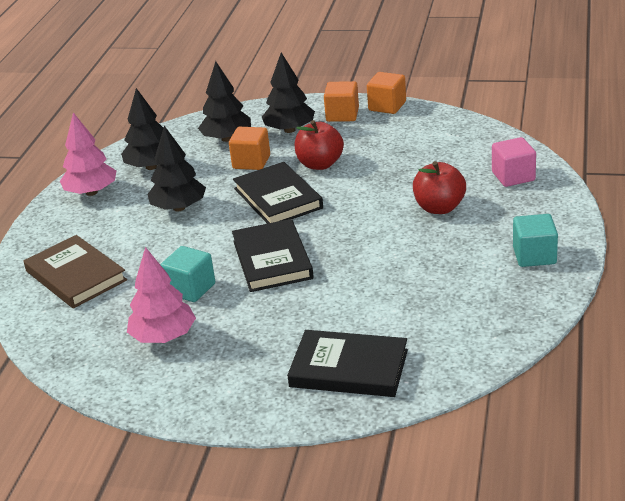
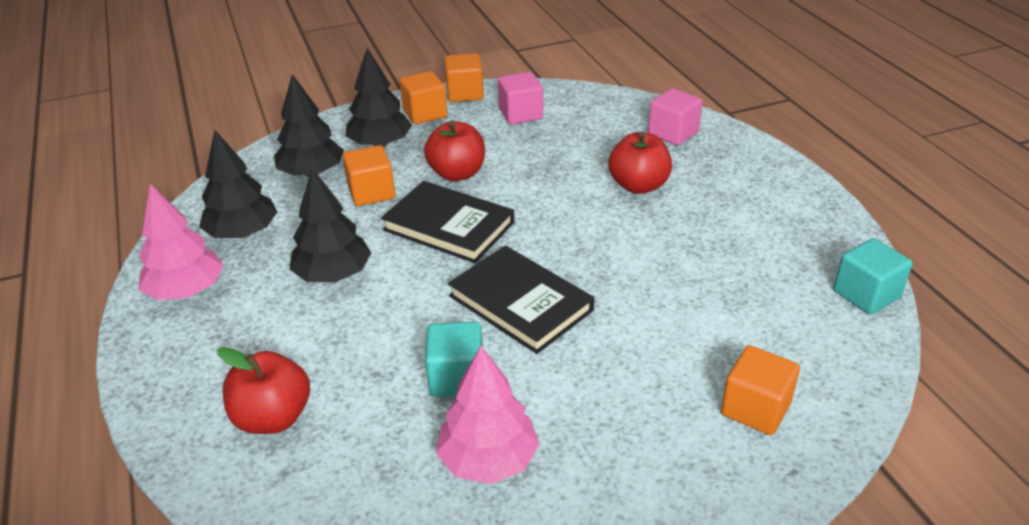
camera: 35 degrees left, 5 degrees up
(76, 276) = (273, 417): brown book -> red apple
(349, 368) = (755, 408): black book -> orange cube
(411, 132) = (520, 114): none -> pink cube
(534, 256) = (787, 208): turquoise cube -> turquoise cube (866, 294)

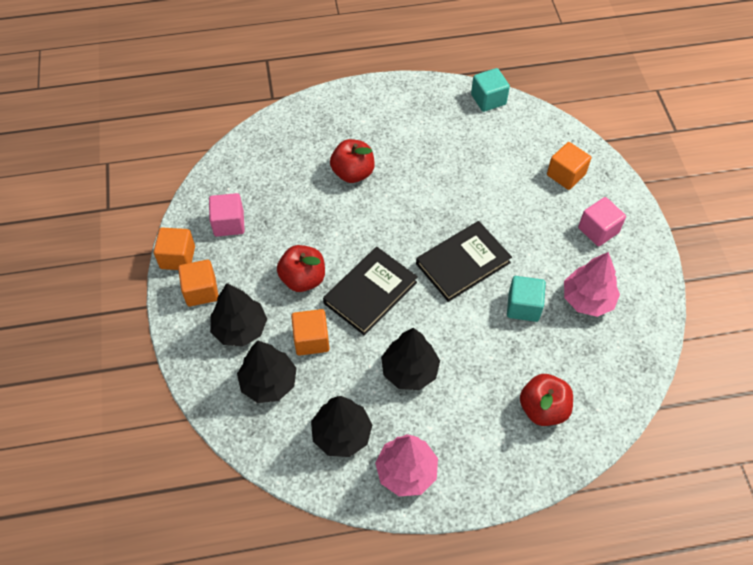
camera: 80 degrees left, 20 degrees up
(673, 133) = (293, 136): pink cube -> pink cube (598, 230)

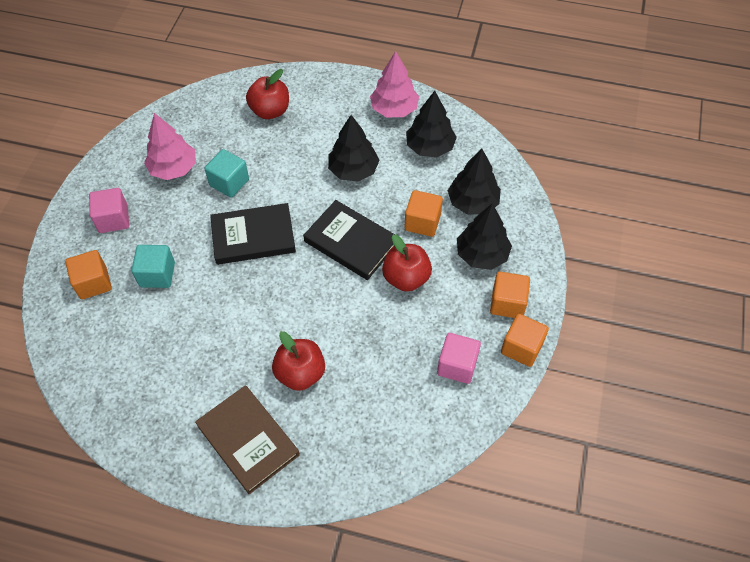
camera: 155 degrees left, 0 degrees up
(365, 119) = (248, 440): none -> brown book
(370, 292) = (351, 242): black book -> black book turned 60 degrees clockwise
(488, 99) = (94, 407): turquoise cube -> turquoise cube (157, 274)

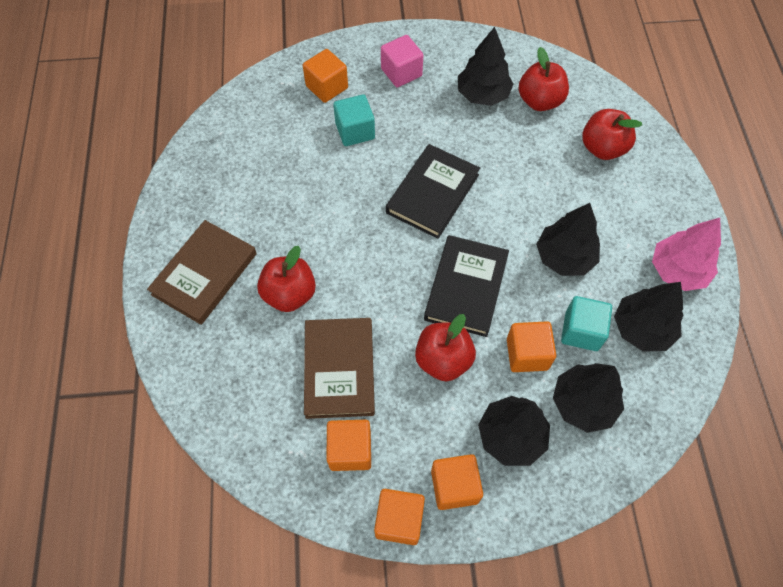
camera: 70 degrees right, 5 degrees up
(174, 168) = (482, 95): pink tree -> black tree
(203, 133) = (539, 101): none -> red apple
(229, 182) = (489, 147): turquoise cube -> turquoise cube (581, 331)
(253, 236) = (432, 193): black book -> black book turned 60 degrees clockwise
(386, 354) = (339, 369): none -> brown book
(457, 365) = (350, 450): pink cube -> orange cube

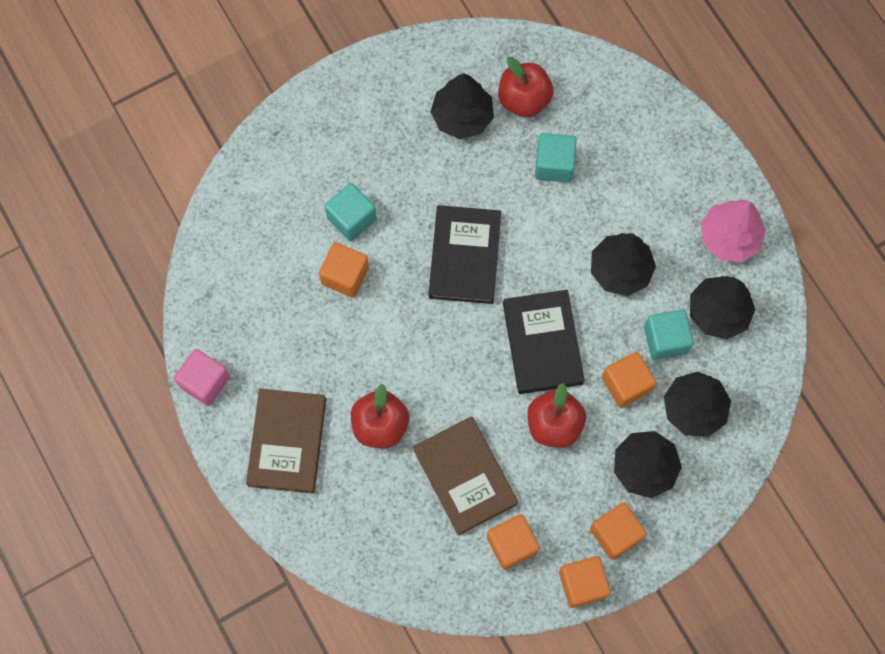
camera: 25 degrees left, 10 degrees up
(327, 87) = (294, 177): orange cube -> orange cube (345, 276)
(401, 72) = (364, 125): pink cube -> pink cube (205, 382)
(543, 155) = (554, 165): none -> turquoise cube
(602, 148) = (609, 130): red apple -> none

